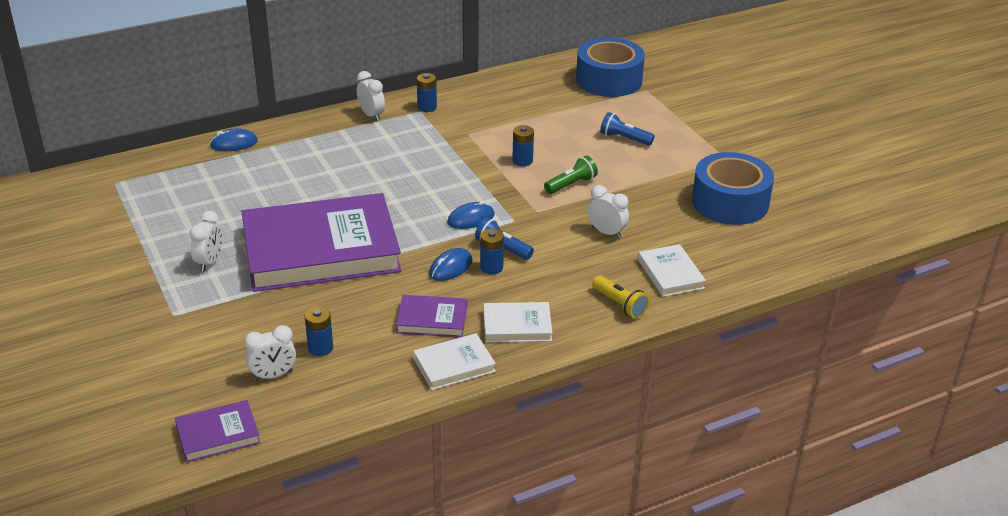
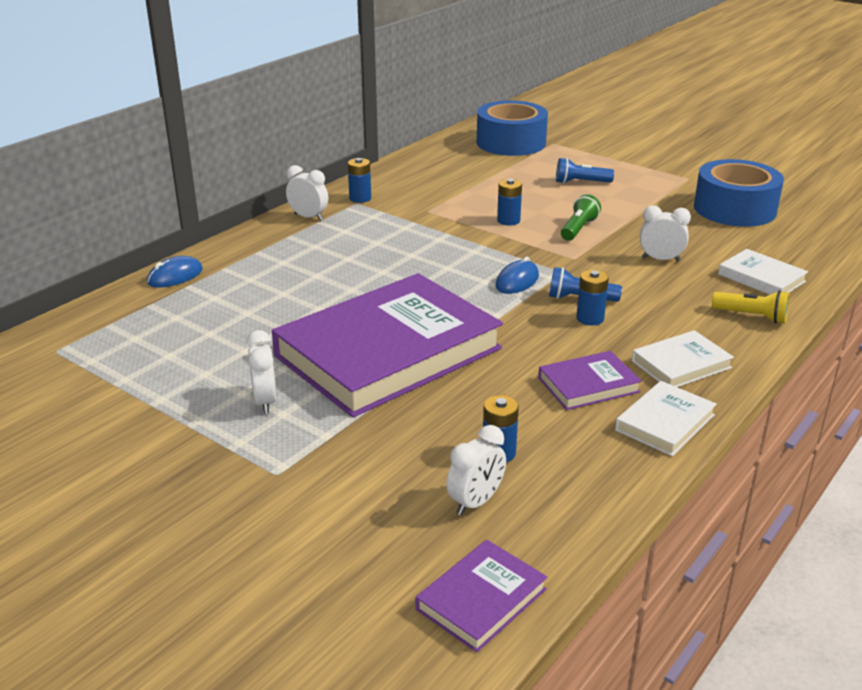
camera: 25 degrees left, 5 degrees down
(450, 267) = (549, 330): blue mouse -> none

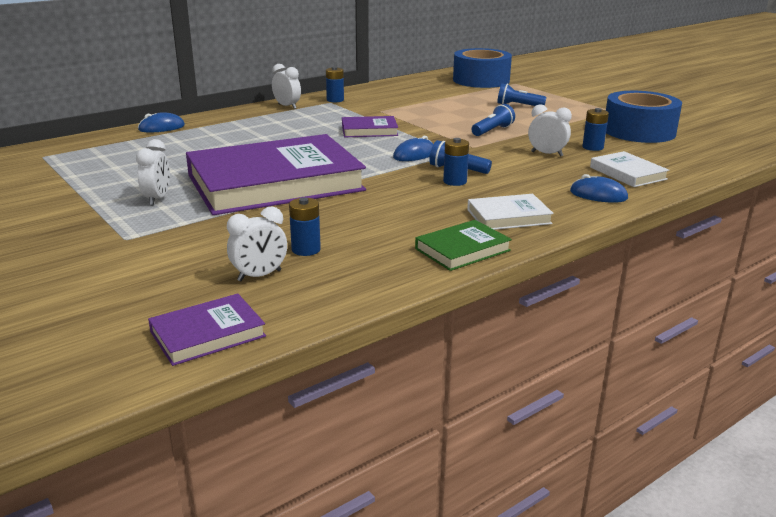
camera: 15 degrees right, 5 degrees down
(508, 220) = (439, 121): blue battery -> blue battery (592, 147)
(578, 229) = (492, 131): green flashlight -> blue flashlight
(588, 385) = (417, 219): purple book -> purple book (369, 130)
(665, 422) = (462, 249): white book -> green book
(751, 316) = (598, 195): yellow flashlight -> blue mouse

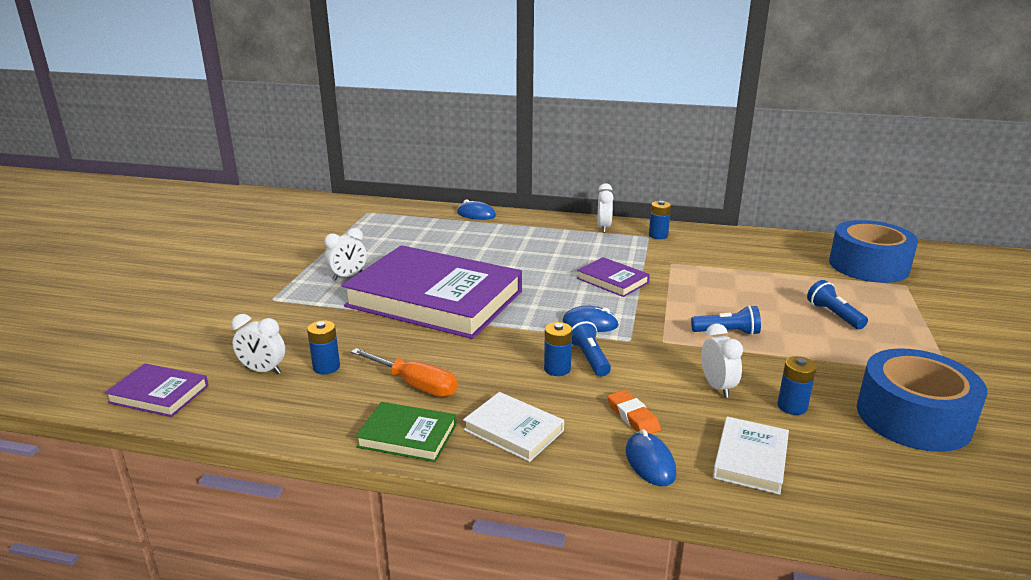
camera: 50 degrees right, 0 degrees up
(395, 227) = (415, 385): none -> orange screwdriver
(545, 182) = (633, 417): none -> orange eraser

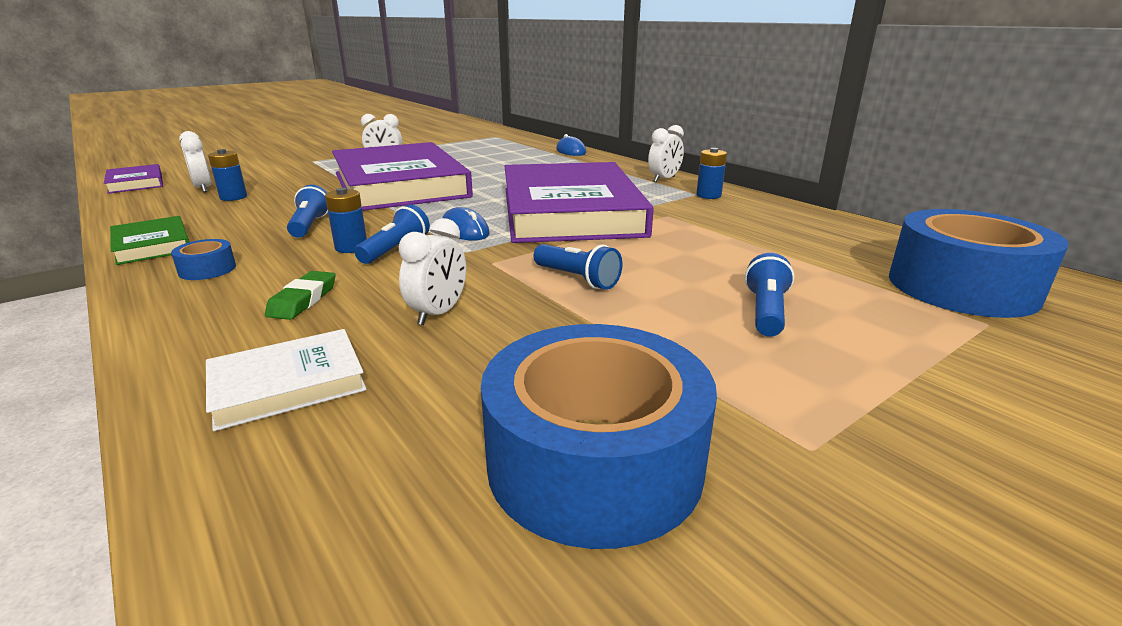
camera: 40 degrees right, 0 degrees up
(415, 385) = (243, 222): orange screwdriver -> none
(477, 365) = (309, 225): none -> blue flashlight
(513, 430) = (207, 269): white book -> blue tape
(612, 280) = (570, 211): purple book -> purple book, size x2.36
(633, 417) = (303, 300): orange eraser -> green eraser
(650, 462) = (212, 337): blue mouse -> none
(792, 406) = (465, 365): blue battery -> none

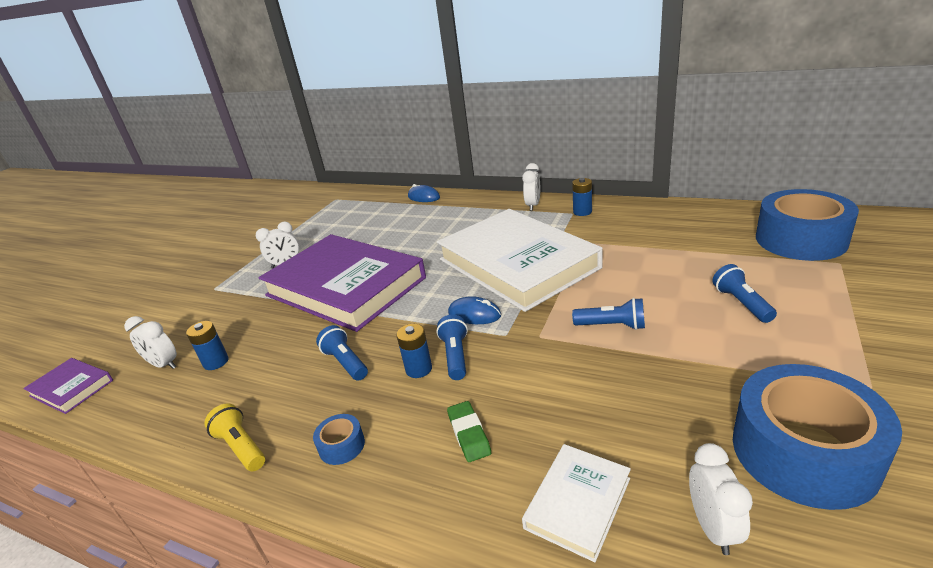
camera: 25 degrees left, 5 degrees up
(152, 245) = (241, 447): green book -> yellow flashlight
(438, 313) = (575, 397): white clock -> white clock (713, 527)
(570, 211) = (517, 264): purple book -> white book

